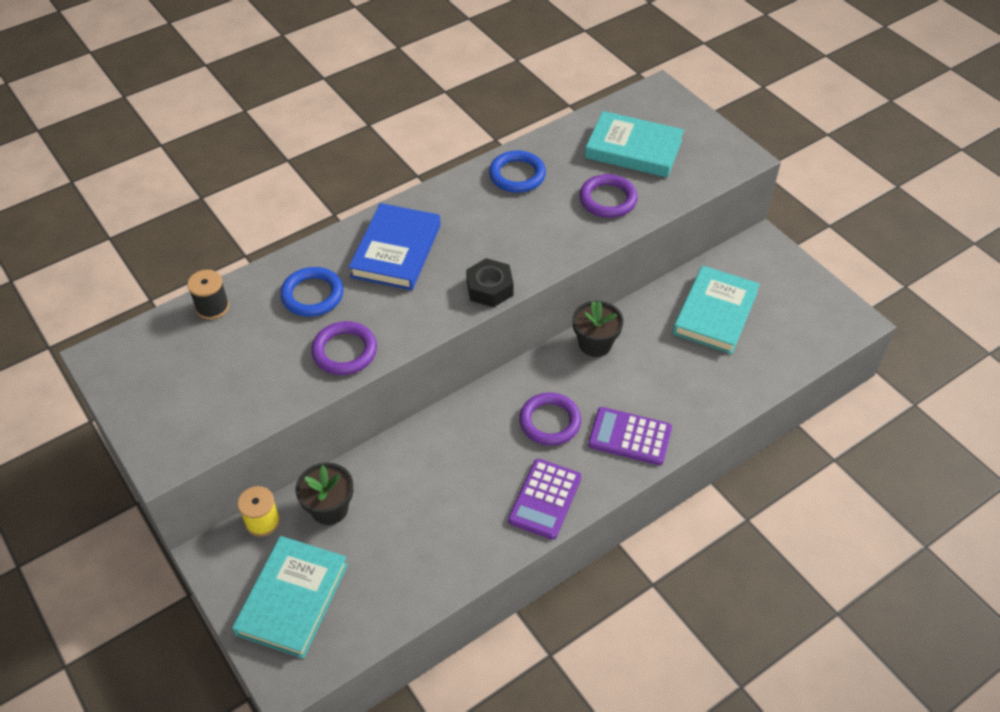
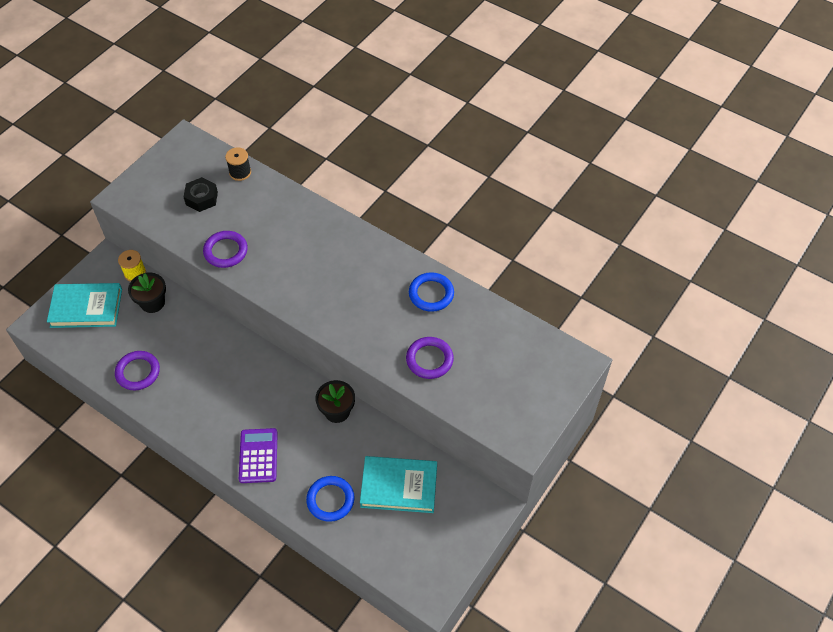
camera: 70 degrees right, 5 degrees up
(312, 295) = (267, 217): blue ring -> blue ring (330, 500)
(396, 251) = (324, 247): blue book -> none
(489, 288) = (308, 312): black nut -> black nut (202, 198)
(545, 499) = (191, 418): purple calculator -> none
(550, 422) = (256, 402): purple ring -> purple ring (138, 372)
(633, 149) = (496, 362): turquoise book -> none

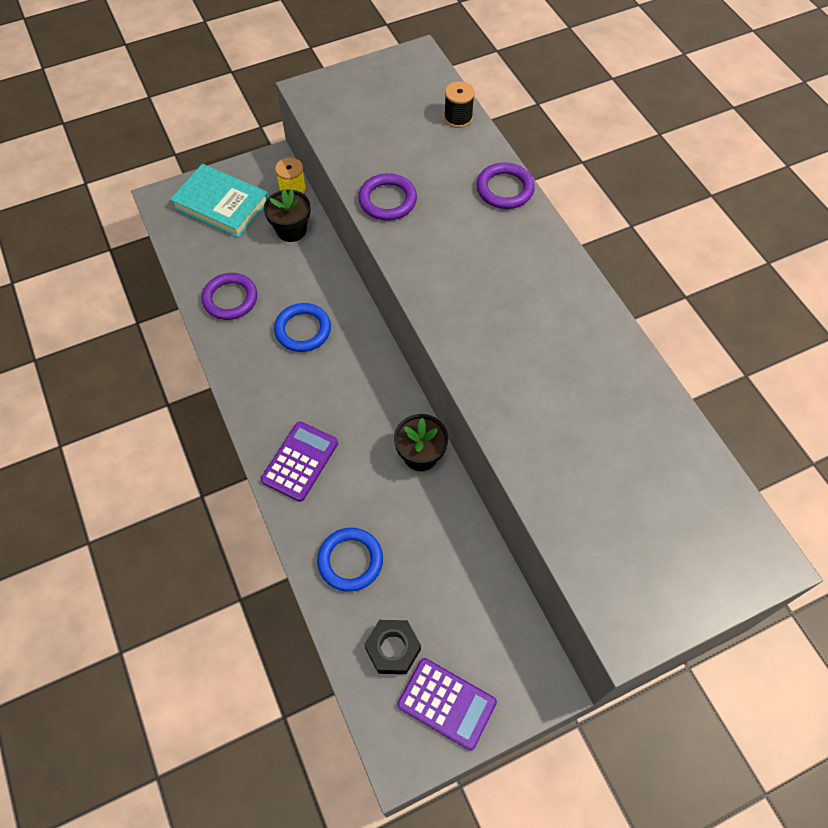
camera: 30 degrees right, 5 degrees up
(202, 198) = (397, 129): black nut -> black nut (393, 649)
(399, 486) = (441, 590): turquoise book -> none
(429, 359) = (559, 451): purple ring -> purple ring (505, 189)
(431, 294) = (609, 366): blue ring -> blue ring (303, 330)
(440, 550) = (446, 703): none -> purple calculator

